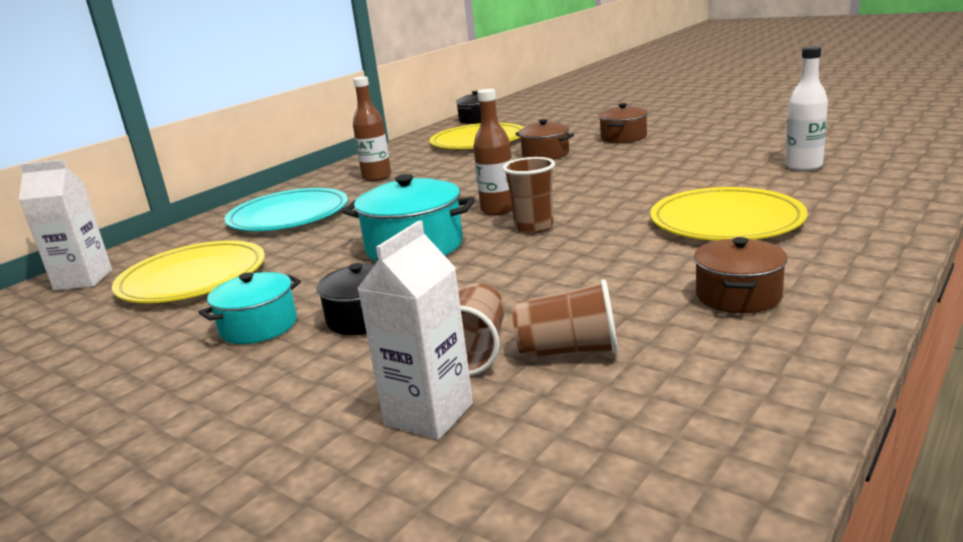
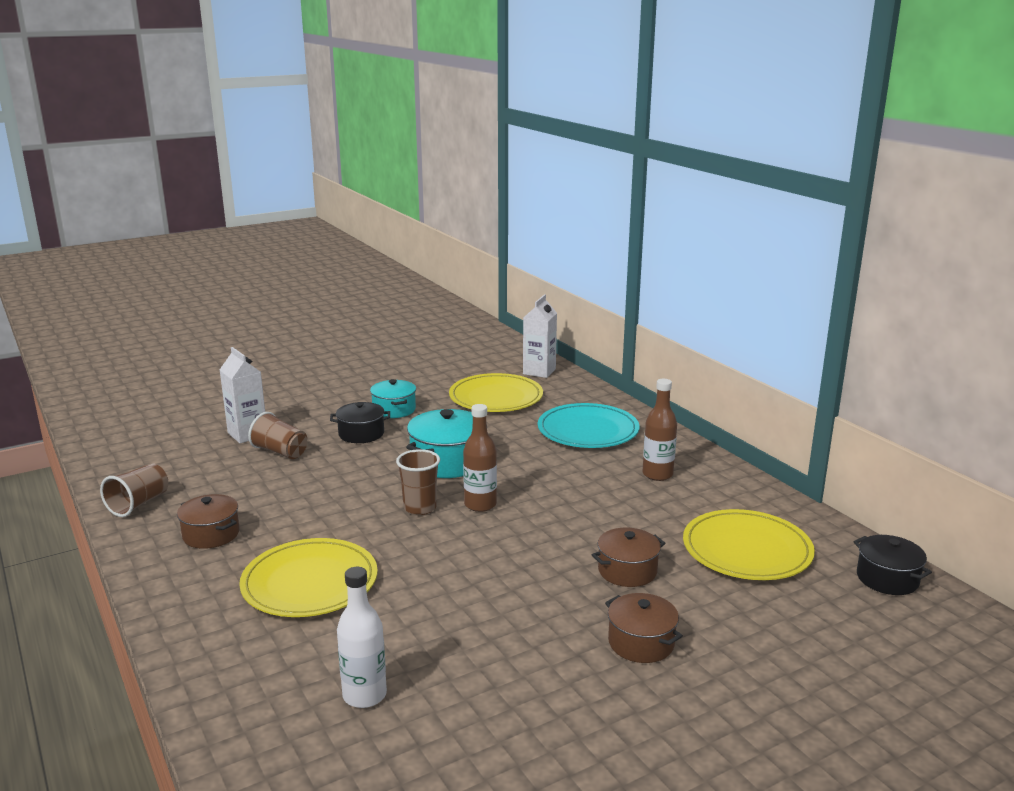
camera: 110 degrees right, 0 degrees up
(568, 350) = (242, 472): brown cup -> brown cup (138, 504)

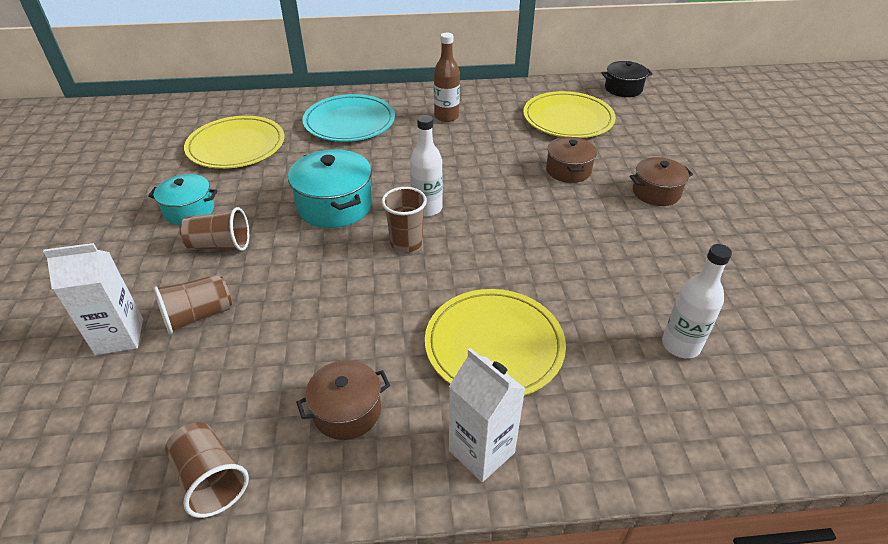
camera: 65 degrees left, 20 degrees up
(361, 434) = (220, 245): black pot -> brown cup
(480, 505) = (427, 208): brown bottle -> white bottle
(539, 371) = (212, 110): white carton -> white carton (481, 451)

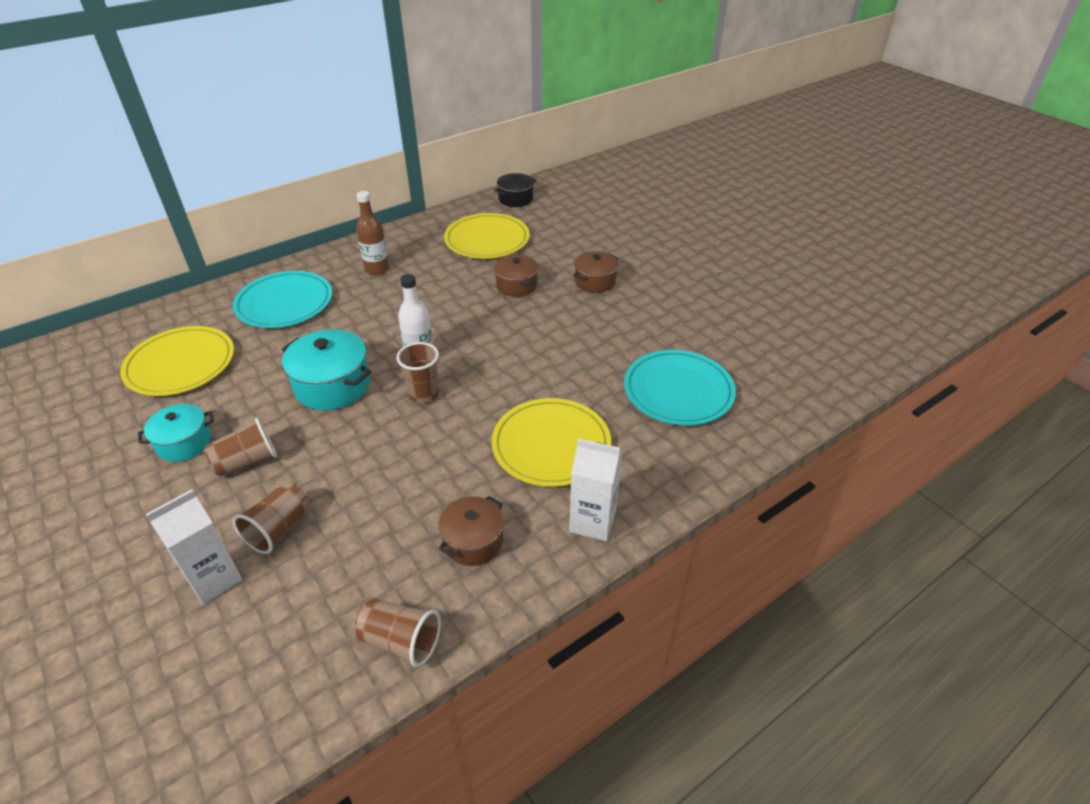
camera: 30 degrees left, 0 degrees up
(680, 345) = (678, 391): white bottle -> turquoise plate

